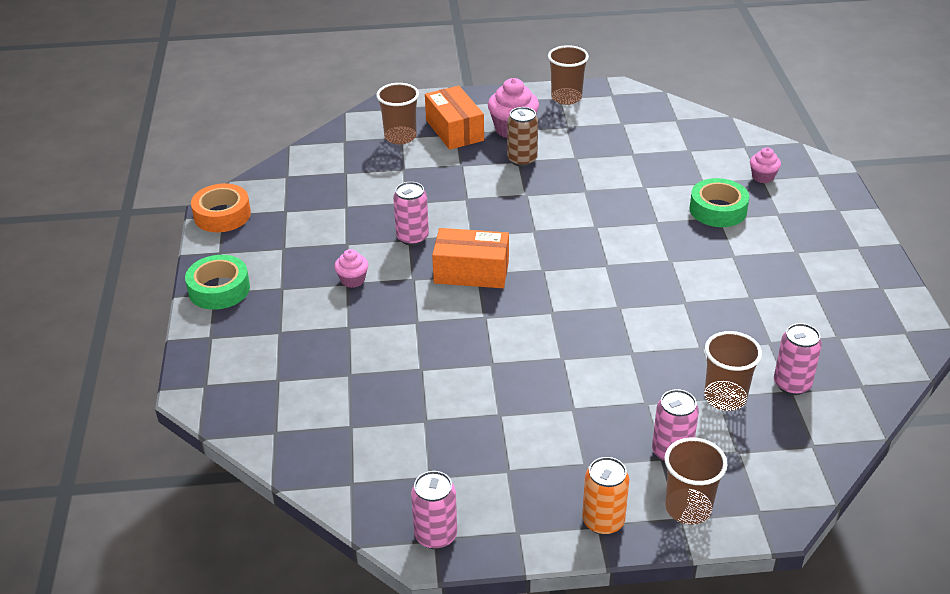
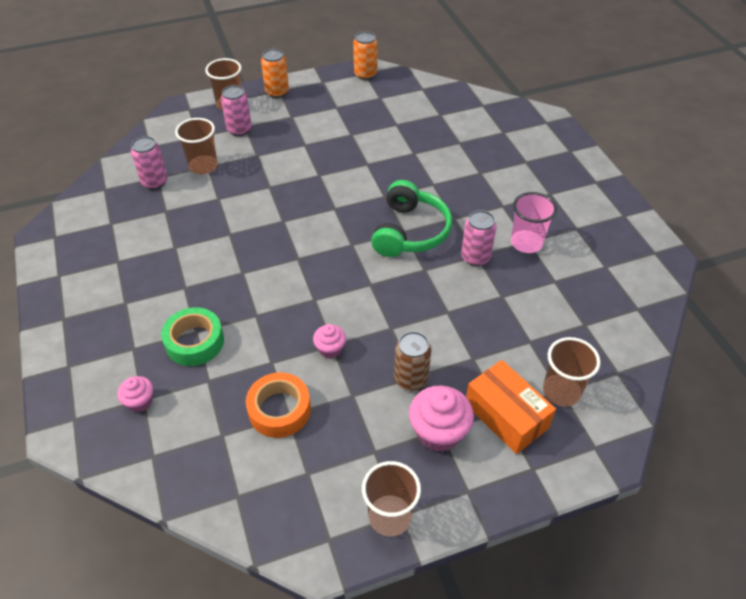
camera: 165 degrees right, 10 degrees up
(219, 289) = (595, 184): green tape -> none
(222, 215) = (656, 251): orange tape -> orange tape (279, 410)
(349, 242) = (526, 243): none -> pink cup
(352, 280) = (500, 209): pink cupcake -> pink cupcake (330, 349)
(435, 535) = (365, 74): pink can -> orange can
(471, 272) = (410, 232): orange box -> green headphones

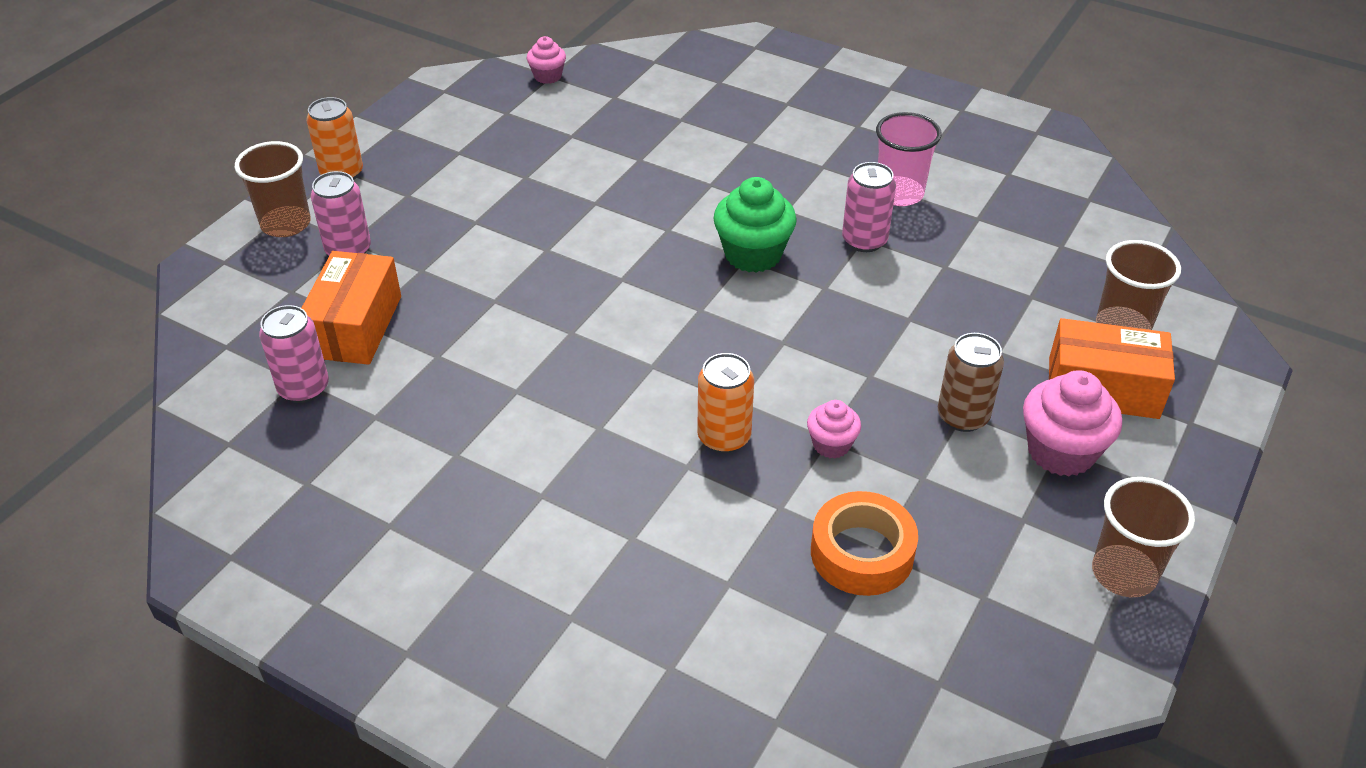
camera: 40 degrees left, 5 degrees down
(140, 402) = (671, 673): pink cupcake -> pink cupcake (547, 76)
(194, 342) = (648, 551): green tape -> none
(203, 166) = (355, 326): brown cup -> orange box
(365, 74) = (447, 92): orange can -> orange can (724, 437)
(410, 232) = (753, 254): green headphones -> green cupcake

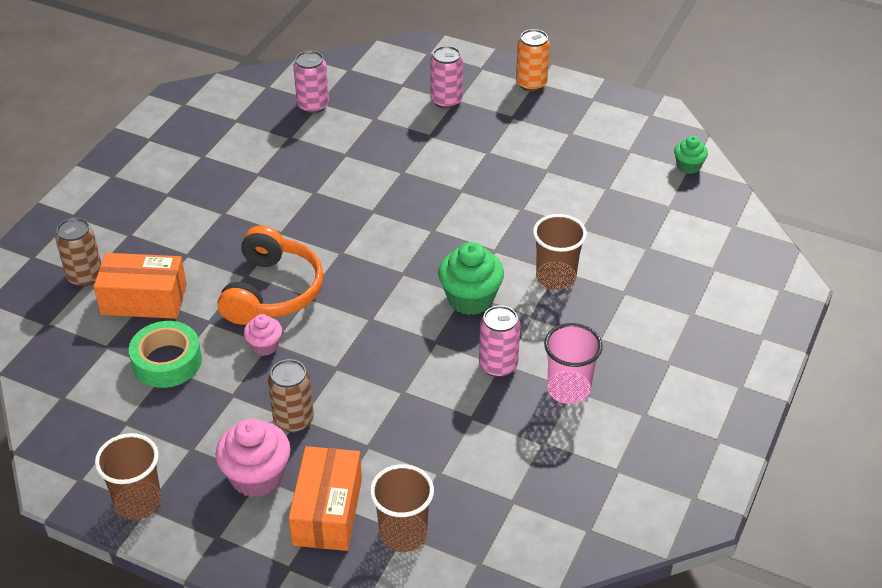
camera: 85 degrees right, 0 degrees up
(286, 224) = (470, 70): brown cup -> brown cup (556, 277)
(355, 326) = (370, 116): orange box -> orange box (144, 299)
(547, 76) = (688, 166): pink cupcake -> green cupcake
(666, 674) = (85, 276): none -> brown can
(724, 437) = (272, 291): orange can -> orange headphones
(862, 553) = (167, 361): orange tape -> green tape

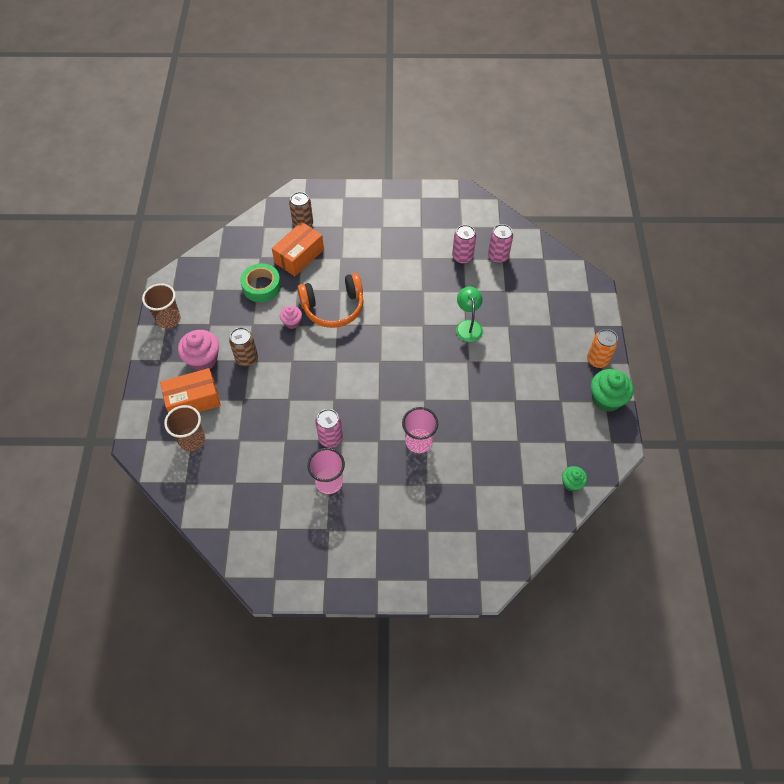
camera: 65 degrees right, 15 degrees up
(144, 299) = (299, 256): orange box -> orange box turned 60 degrees clockwise
(404, 170) = (468, 326): none -> green lamp
(446, 100) = (548, 320): pink can -> pink can (462, 257)
(470, 299) = (377, 403): green cupcake -> green cupcake (606, 399)
(556, 277) = (418, 441): brown cup -> pink cup

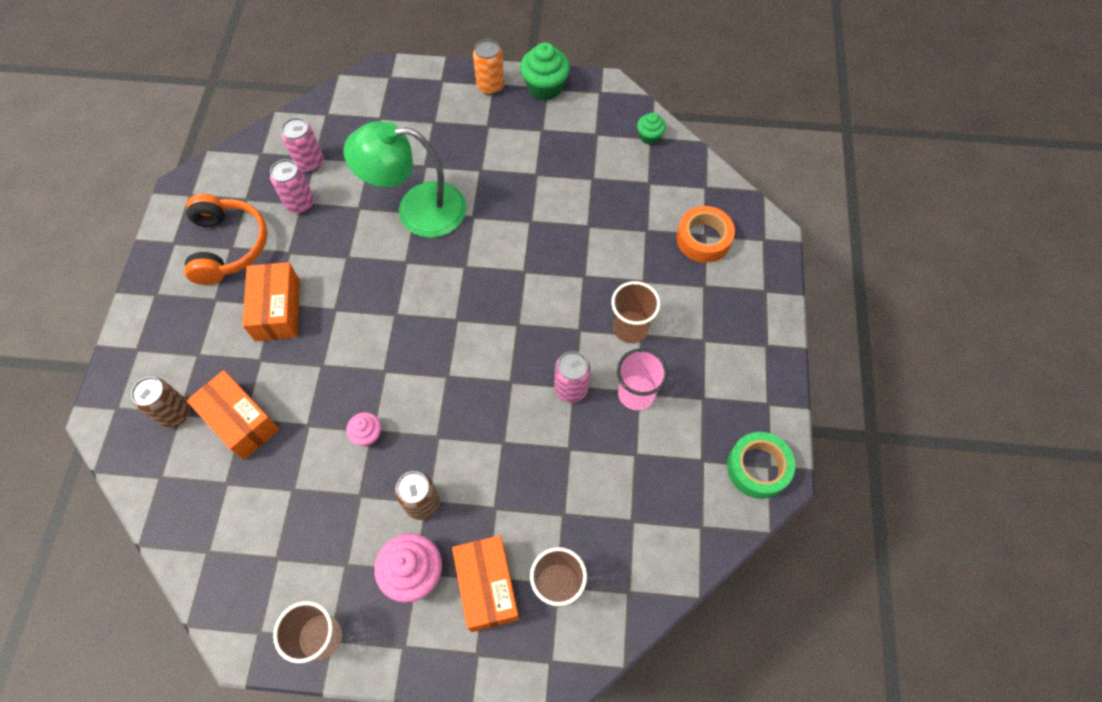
camera: 85 degrees left, 5 degrees up
(261, 286) = (287, 480): green tape -> green tape (758, 468)
(333, 307) = (351, 375): orange headphones -> orange headphones (228, 246)
(377, 260) = (277, 310): none -> orange box
(383, 475) = (630, 328): none -> brown cup
(418, 441) = (584, 283): pink cup -> none
(468, 326) = (417, 210): green lamp -> green lamp, size x1.87
(472, 529) = (703, 239): none -> orange tape

